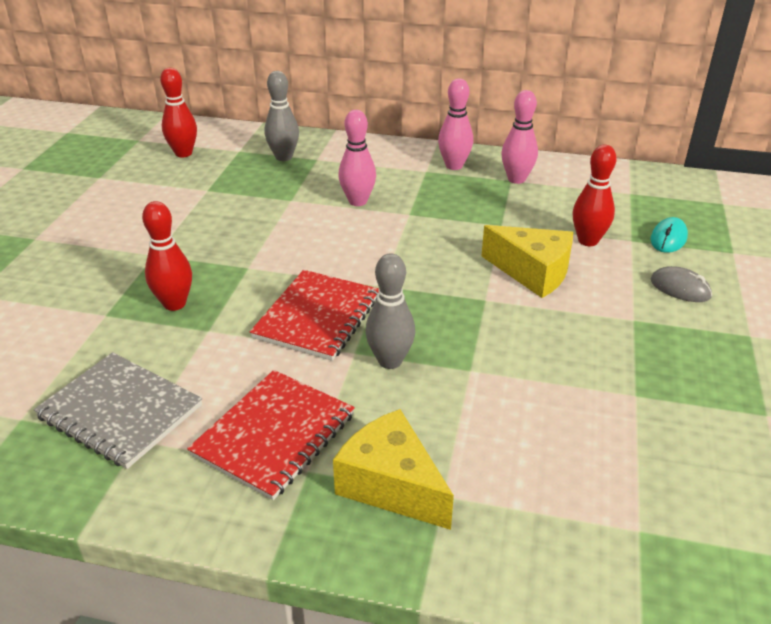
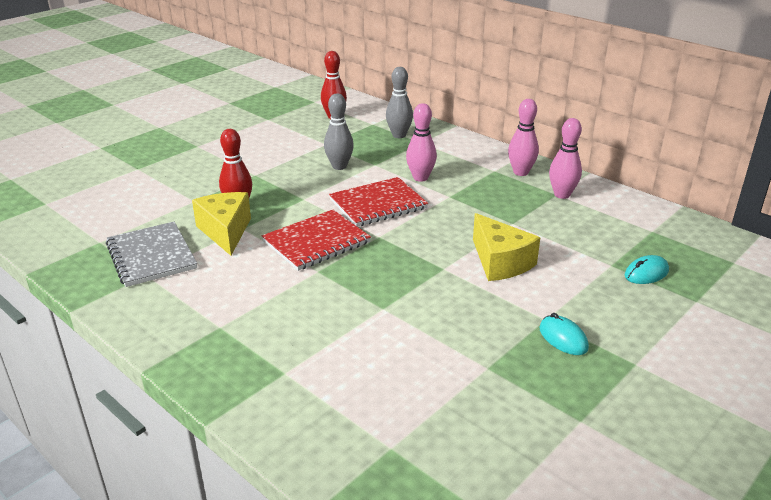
camera: 30 degrees right, 5 degrees down
(274, 435) = (220, 300): red notebook -> red notebook (378, 204)
(390, 361) = (335, 284): grey bowling pin -> grey bowling pin (339, 166)
(391, 485) = (259, 354): yellow cheese -> yellow cheese (225, 231)
(588, 241) = (572, 254): red bowling pin -> none
(668, 334) = (563, 338): none -> turquoise mouse
(680, 288) = (612, 311): grey mouse -> none

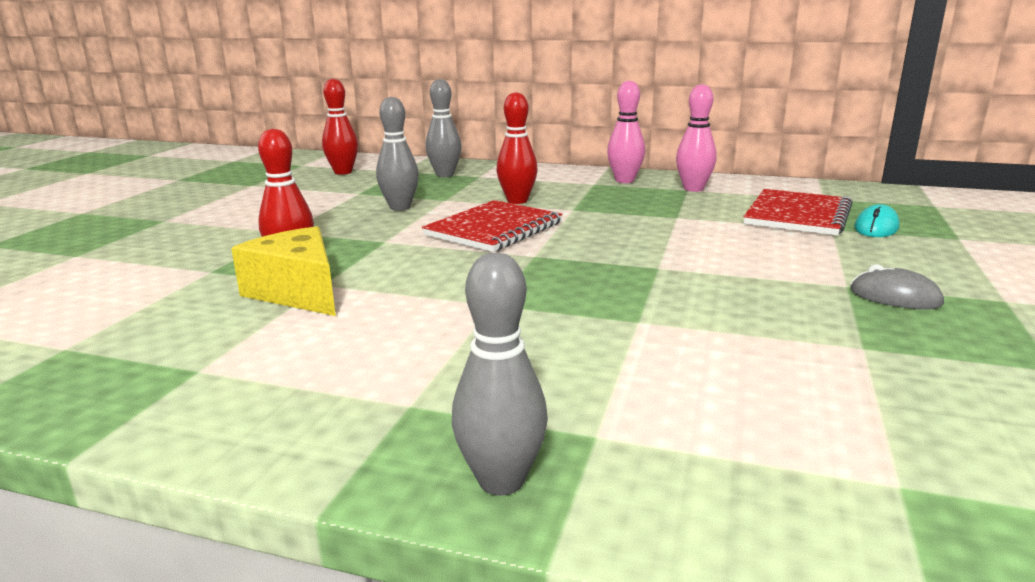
camera: 25 degrees left, 10 degrees down
(151, 256) = (188, 345): grey notebook -> none
(223, 381) = (501, 480): none -> grey bowling pin
(316, 242) = (454, 276): red notebook -> red notebook (797, 215)
(420, 178) = (517, 201): pink bowling pin -> red bowling pin
(500, 262) = (715, 249): yellow cheese -> none
(563, 338) = (895, 297): turquoise mouse -> grey mouse

